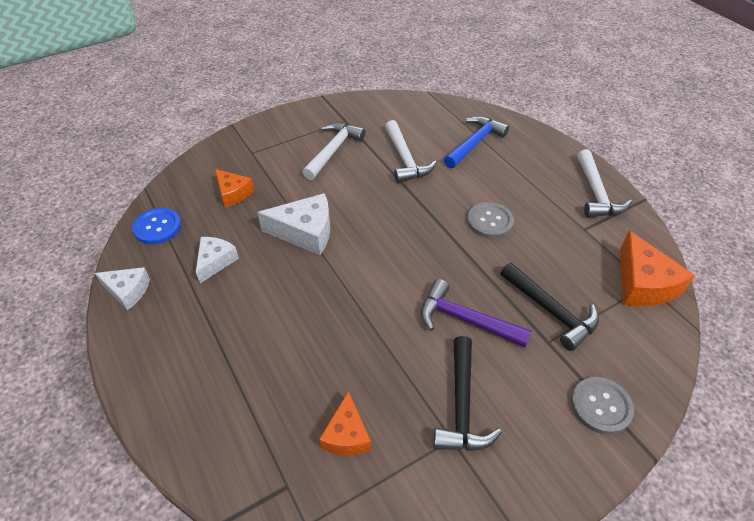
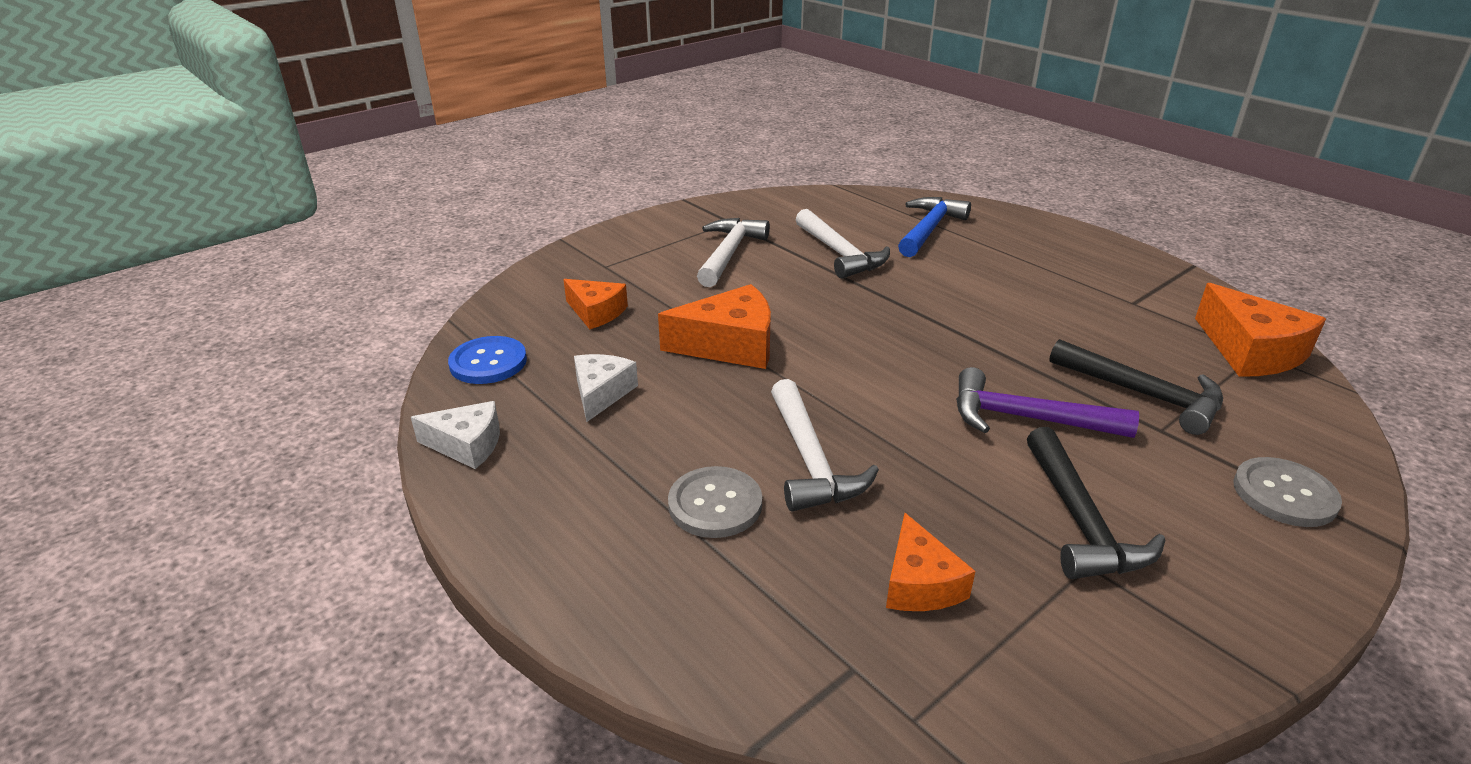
camera: 10 degrees left, 15 degrees down
(305, 232) = (730, 345): white cheese -> orange cheese
(490, 221) = (997, 307): grey button -> grey button (715, 504)
(596, 193) = (1125, 264): white hammer -> white hammer (810, 460)

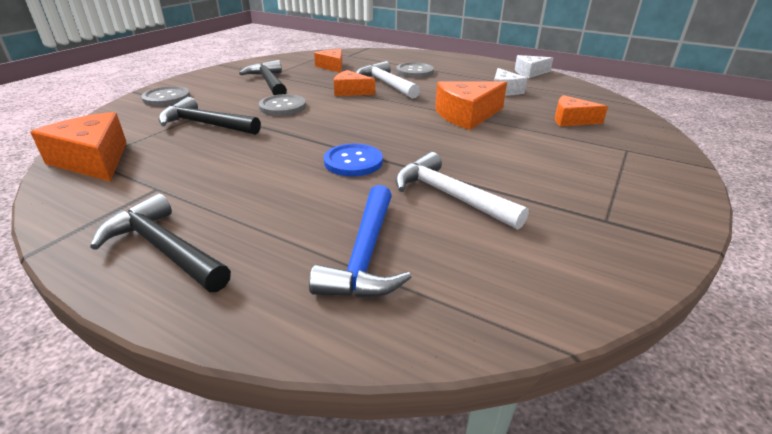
camera: 160 degrees right, 0 degrees up
(488, 362) = (578, 93): blue button -> blue button (353, 162)
(729, 254) = (551, 177): white hammer -> none
(894, 445) = (351, 91): none -> orange cheese
(1027, 419) = (282, 107): purple hammer -> grey button
(1085, 253) = (164, 249): none -> black hammer

